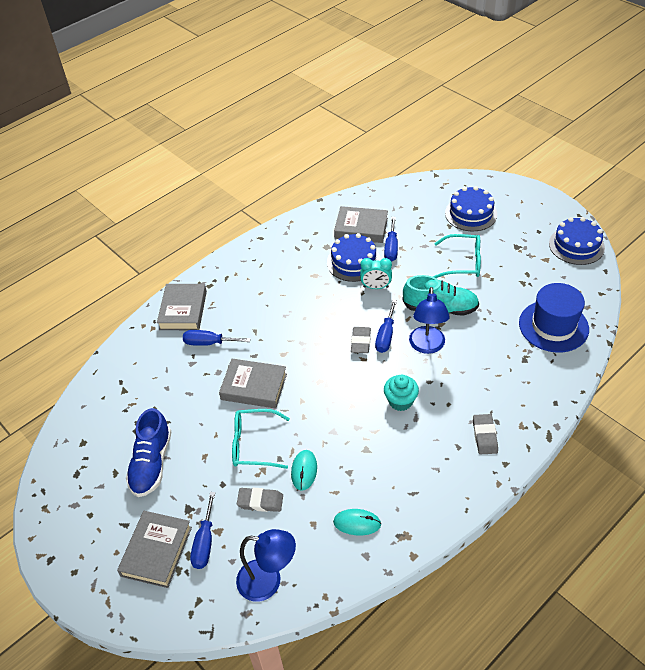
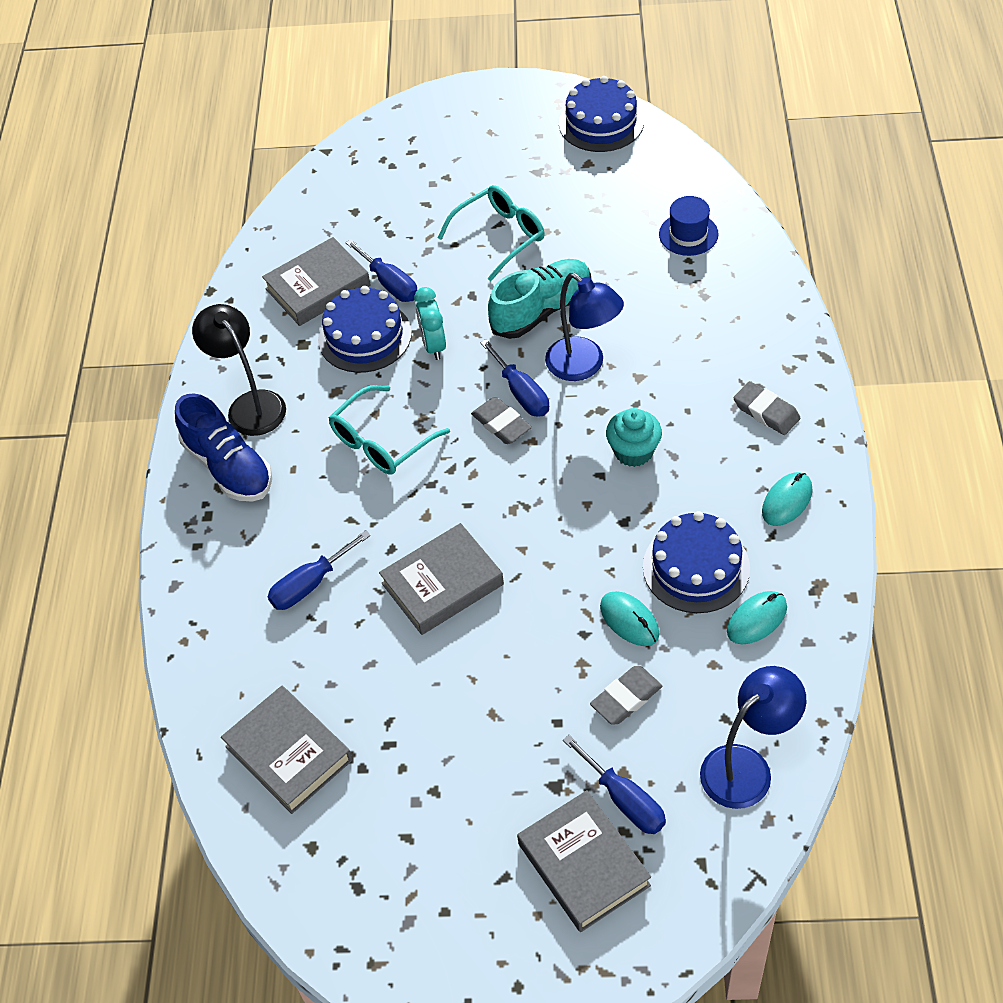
camera: 45 degrees left, 5 degrees up
(151, 463) = (438, 783): blue shoe -> blue shoe (229, 467)
(183, 310) = (215, 575): grey book -> grey book (289, 753)
(254, 444) = (534, 645): turquoise glasses -> turquoise glasses (382, 441)
(277, 255) = (250, 405): none -> black lamp
(376, 287) = (433, 345): turquoise clock -> turquoise clock turned 120 degrees clockwise
(440, 484) = (787, 501): none -> turquoise mouse
(471, 213) = (433, 170): blue cake -> blue cake (696, 567)
(553, 326) = (688, 234): blue hat -> blue hat, size x0.56

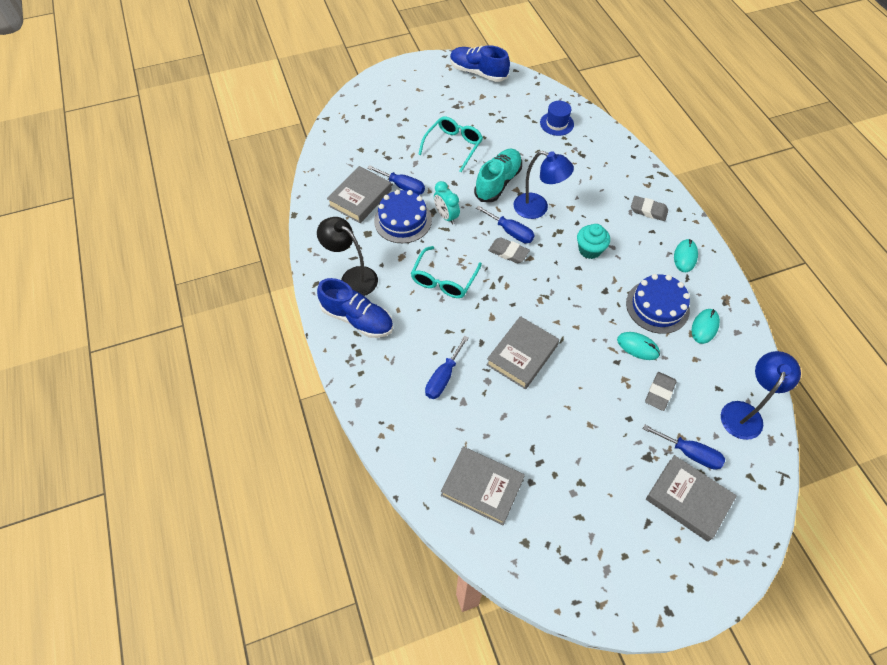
camera: 25 degrees left, 5 degrees up
(601, 122) = (478, 72): blue cake -> blue shoe

